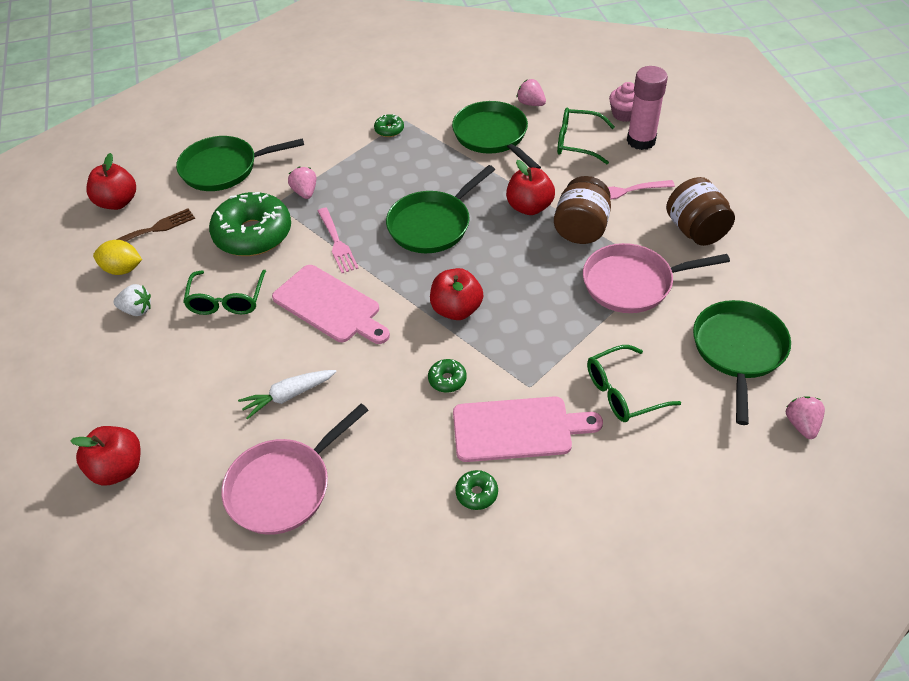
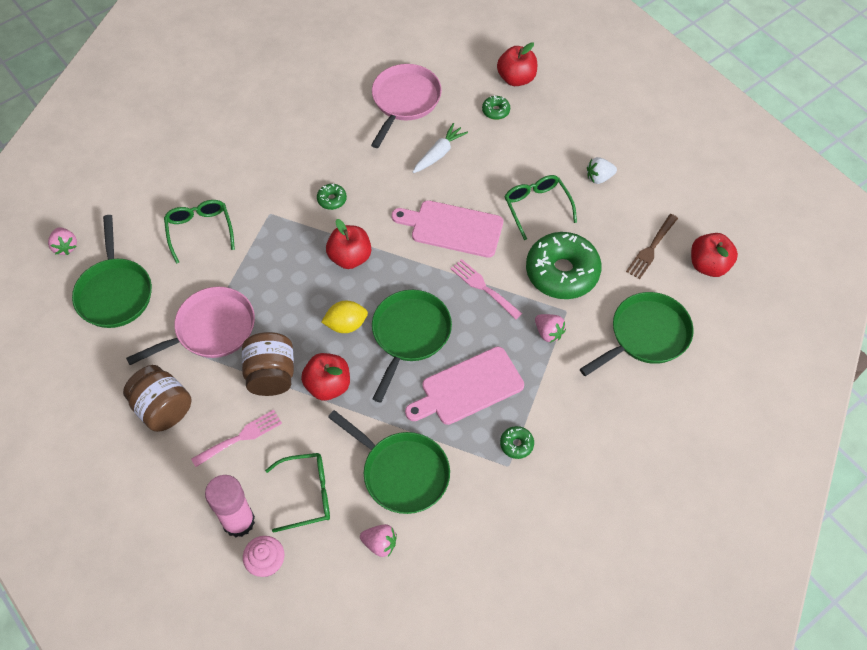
camera: 155 degrees right, 10 degrees up
(123, 269) = (642, 205): yellow lemon -> yellow lemon (346, 324)
(476, 493) = (280, 134): green donut -> green donut (495, 111)
(518, 429) = (267, 181): pink cutting board -> pink cutting board (468, 387)
(622, 392) = (200, 230): green glasses -> green glasses turned 60 degrees counterclockwise

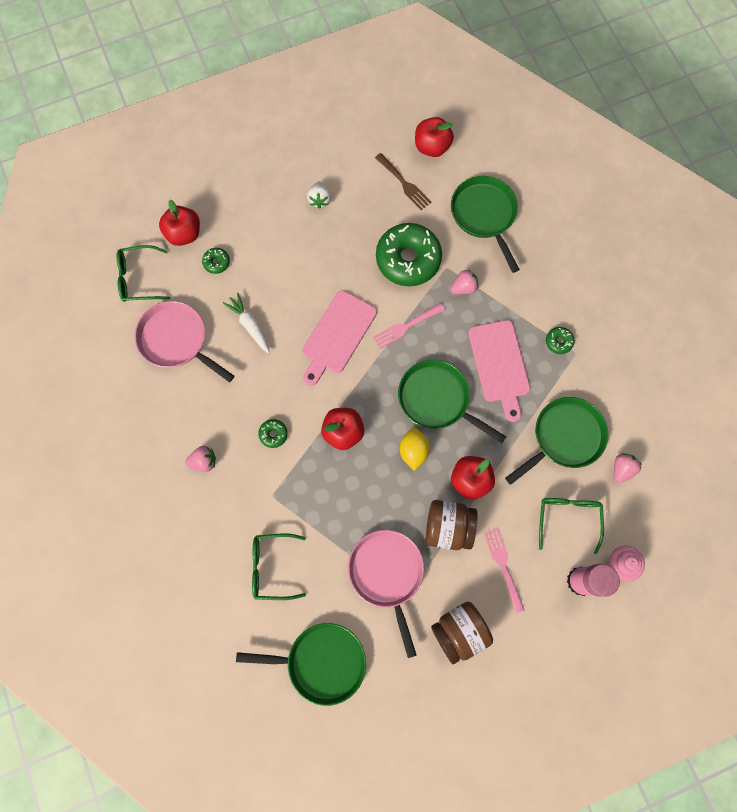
camera: 75 degrees left, 15 degrees up
(65, 247) = (252, 707): pink strawberry -> pink strawberry (204, 461)
(536, 206) = (335, 259): green glasses -> green glasses (138, 278)

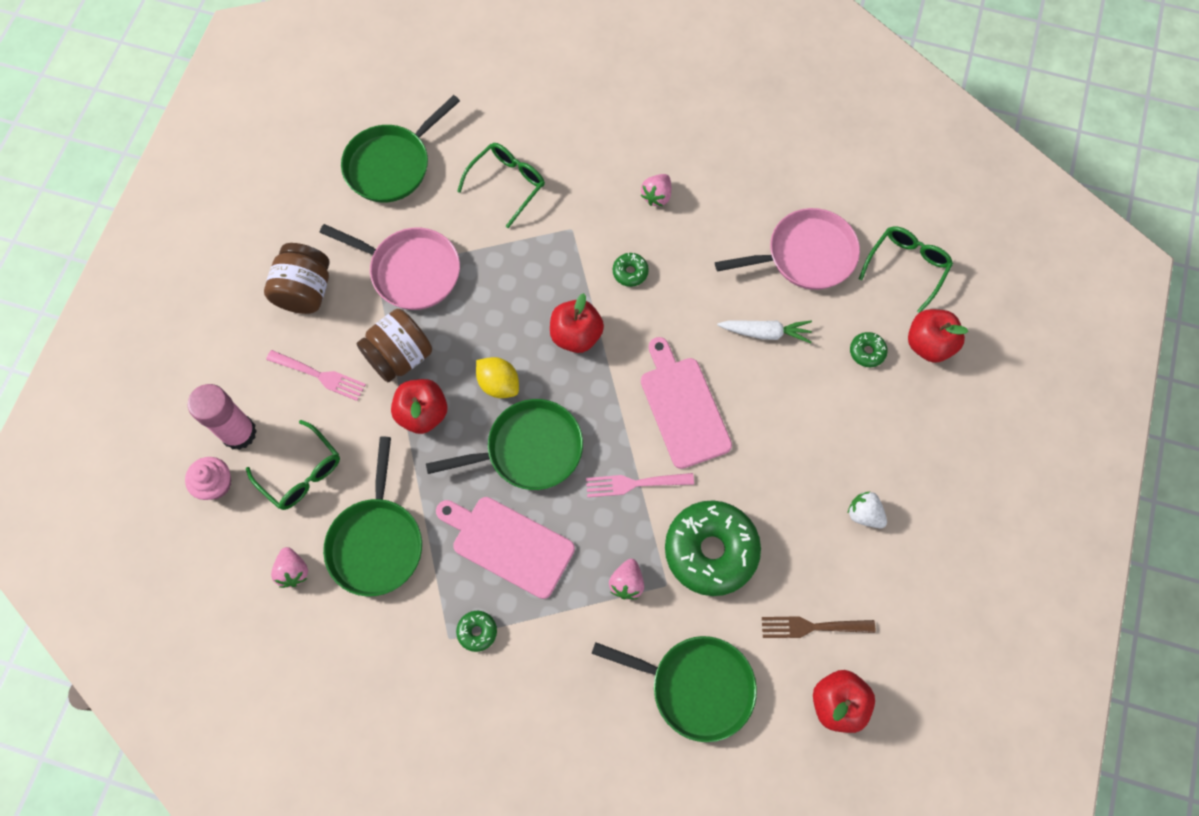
camera: 130 degrees right, 5 degrees down
(406, 326) = (634, 484): pink fork -> pink fork turned 105 degrees counterclockwise

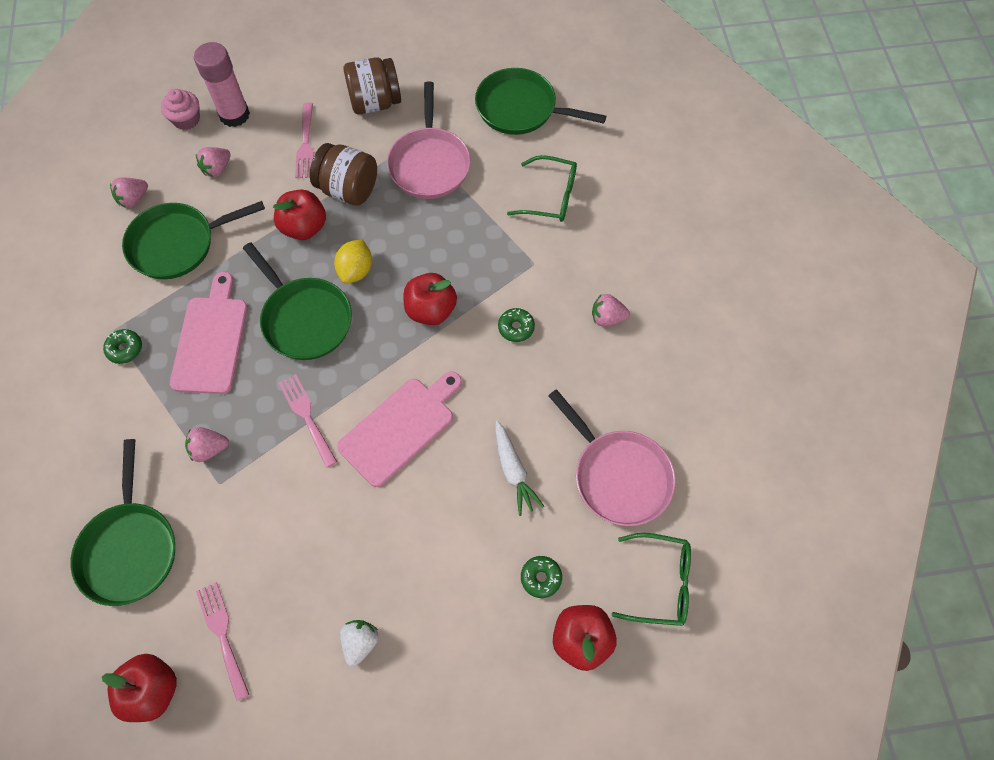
camera: 65 degrees right, 5 degrees down
(301, 473) = (217, 169): green glasses -> pink strawberry
(711, 551) = (266, 509): green donut -> none
(812, 627) = (222, 635): brown fork -> pink fork

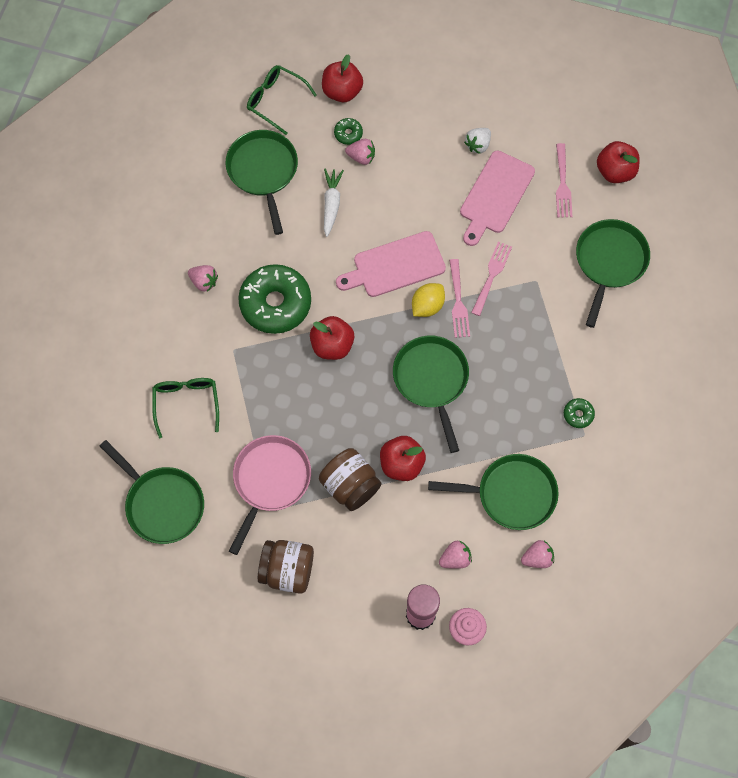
camera: 155 degrees left, 5 degrees up
(209, 449) = (536, 308): pink strawberry -> pink strawberry (361, 157)
(211, 340) = (509, 393): pink cutting board -> pink cutting board (495, 195)
(306, 144) = (368, 551): pink fork -> pink fork (491, 275)
(356, 271) = (375, 405): yellow lemon -> yellow lemon (427, 306)
(516, 328) = (275, 303): green donut -> green donut, size x2.40
(551, 197) = (186, 403): green glasses -> green glasses turned 45 degrees clockwise
(618, 476) = (263, 171): pink pan -> green pan

